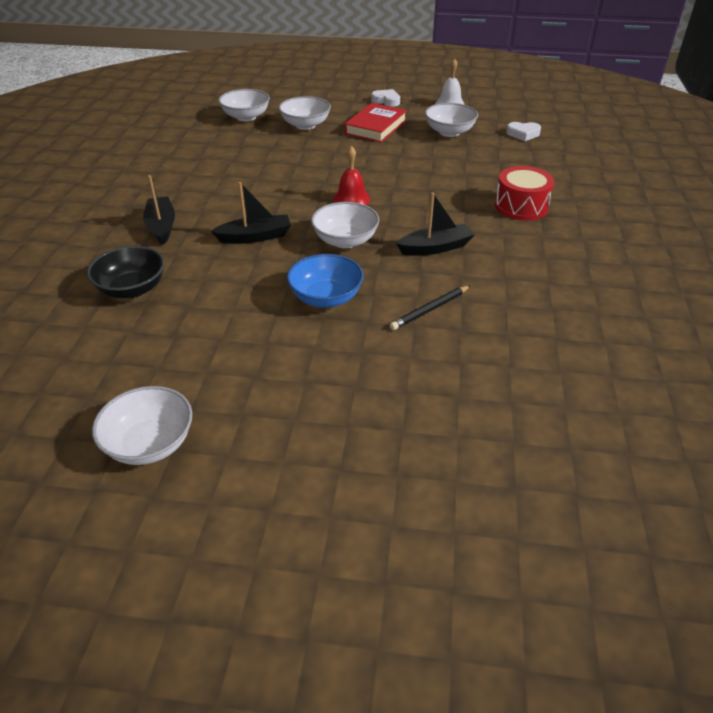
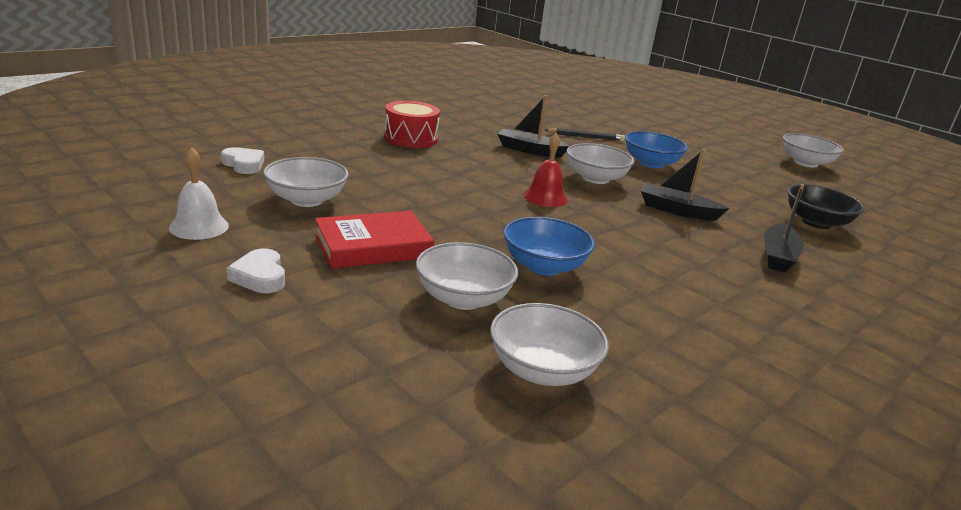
camera: 145 degrees left, 15 degrees down
(292, 153) = (544, 266): none -> blue bowl

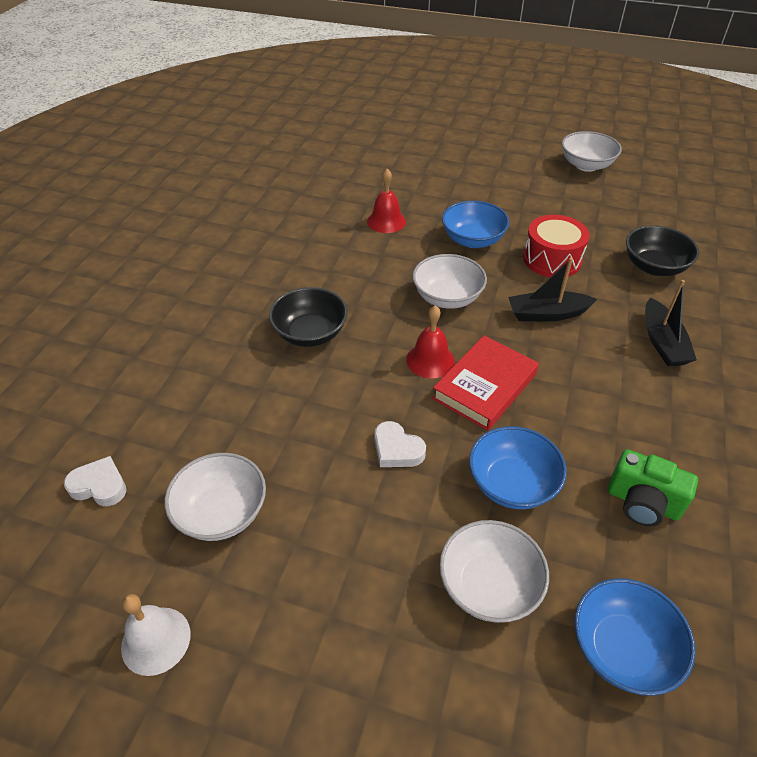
camera: 25 degrees left, 20 degrees up
(260, 277) = (292, 685): white heart -> white heart (397, 449)
(373, 246) = (350, 554): red book -> red book (485, 386)
(411, 138) = (228, 322): red drum -> red drum (552, 259)
(464, 159) = (310, 333): none -> black bowl
(529, 150) = (355, 278): black boat -> none
(542, 370) = (622, 649): white bowl -> blue bowl
(586, 137) = (386, 221): black pencil -> red bell
(655, 317) = (642, 503): none -> green camera

